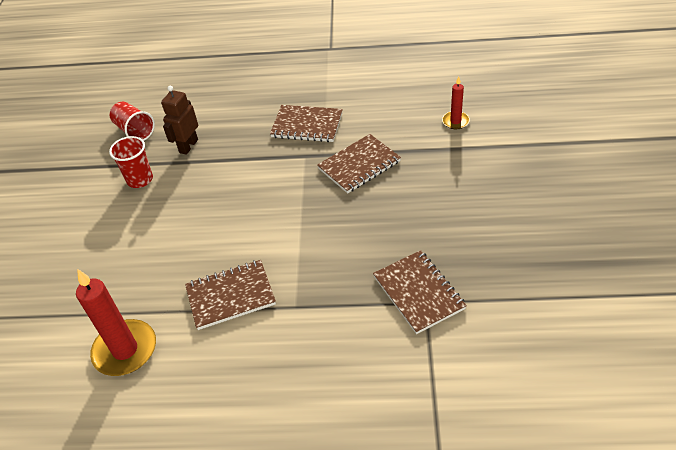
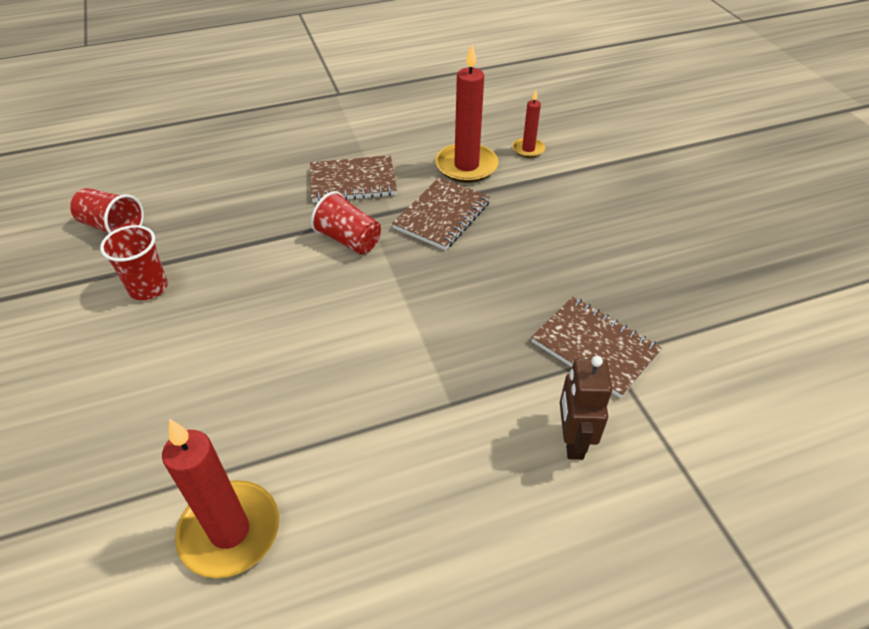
camera: 25 degrees left, 0 degrees up
(188, 146) = (202, 233): brown robot -> brown robot (572, 440)
(230, 296) = (355, 412): brown notebook -> none
(283, 171) = (349, 240): none -> red cup
(398, 127) = (466, 166): none -> red candle

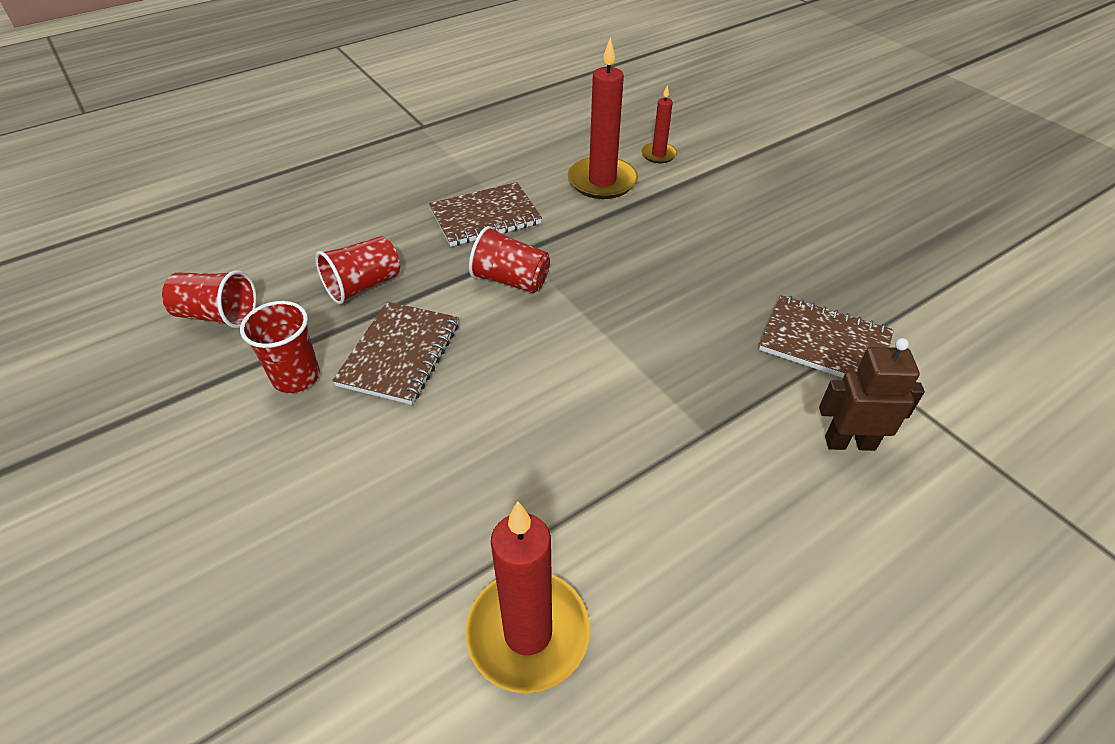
camera: 15 degrees left, 0 degrees up
(230, 223) = (363, 285): none -> red cup
(442, 215) = (601, 237): brown notebook -> brown notebook (400, 354)
(572, 440) = (849, 442): brown robot -> brown robot turned 105 degrees clockwise

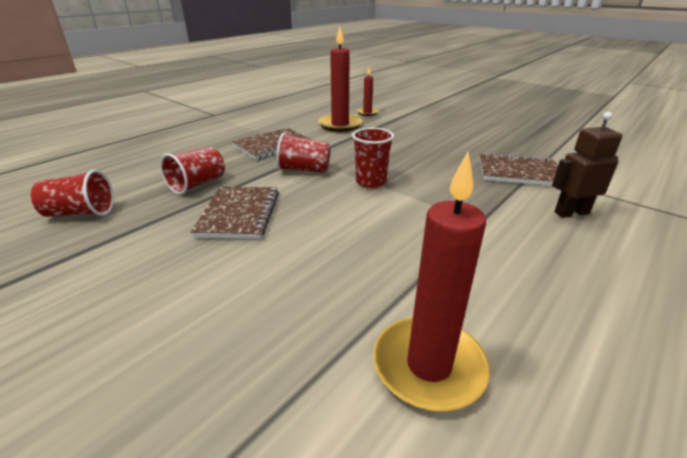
camera: 15 degrees left, 15 degrees down
(296, 377) = (157, 237): red cup -> red cup (371, 182)

